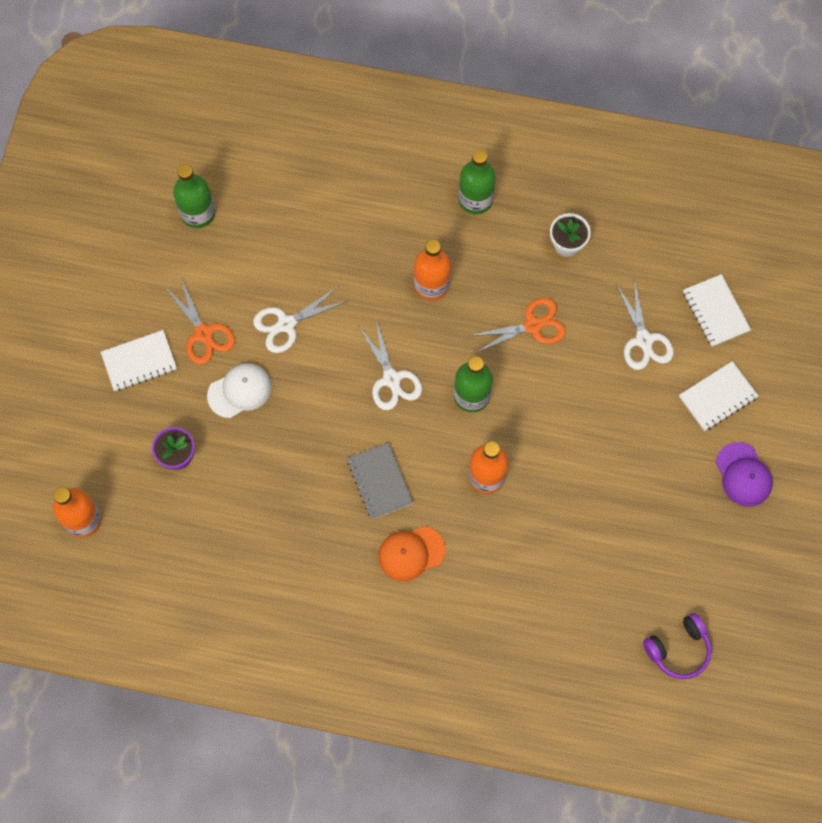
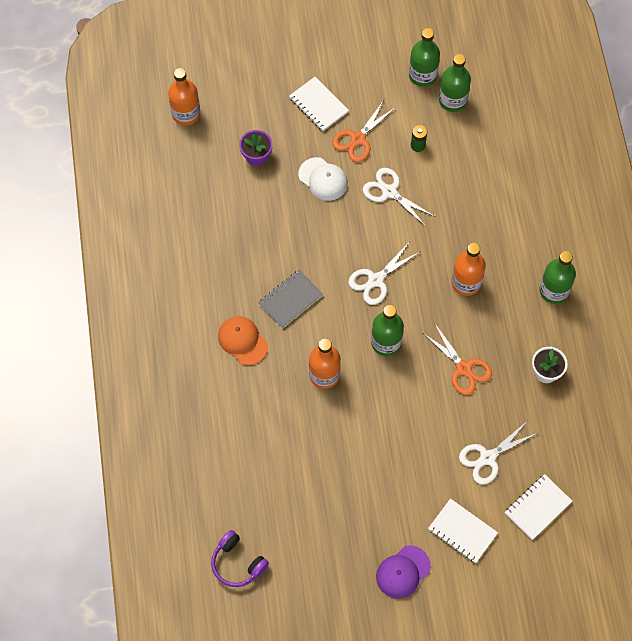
camera: 70 degrees right, 5 degrees down
(151, 233) = (422, 75): none -> green bottle
(240, 272) = (418, 145): none -> green battery

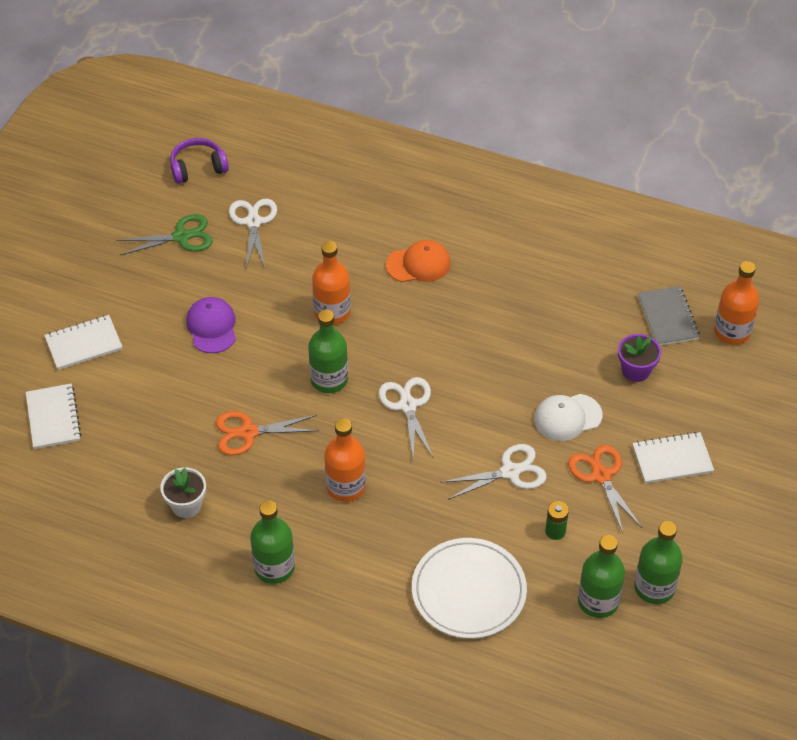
camera: 120 degrees right, 15 degrees down
(290, 300) = (437, 322): grey notebook -> grey notebook (668, 318)
(317, 528) = (182, 237): none -> green scissors
(403, 572) = (86, 280): purple cap -> purple cap (212, 327)
(487, 458) = (138, 403): white scissors -> white scissors (253, 222)
(494, 172) = (468, 591): none -> white plate

